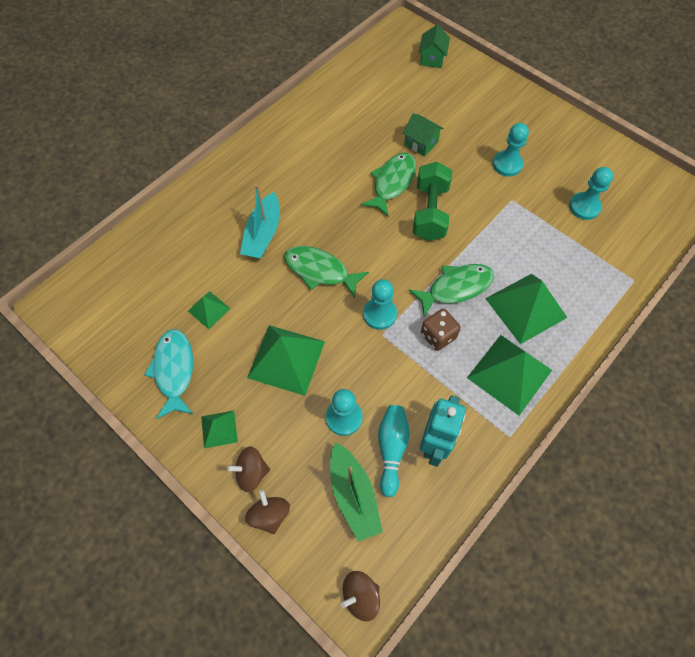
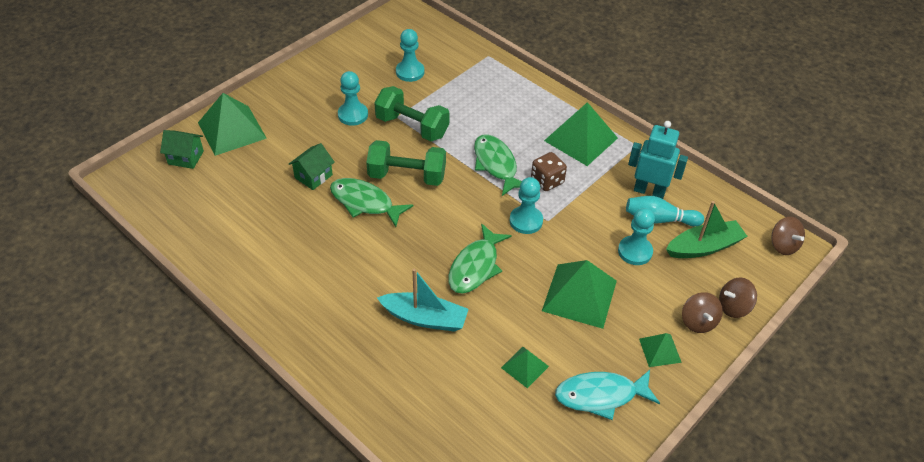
camera: 90 degrees left, 15 degrees down
(499, 213) = (412, 127): none -> green dumbbell
(526, 307) = (516, 122): green pyramid -> green pyramid (232, 130)

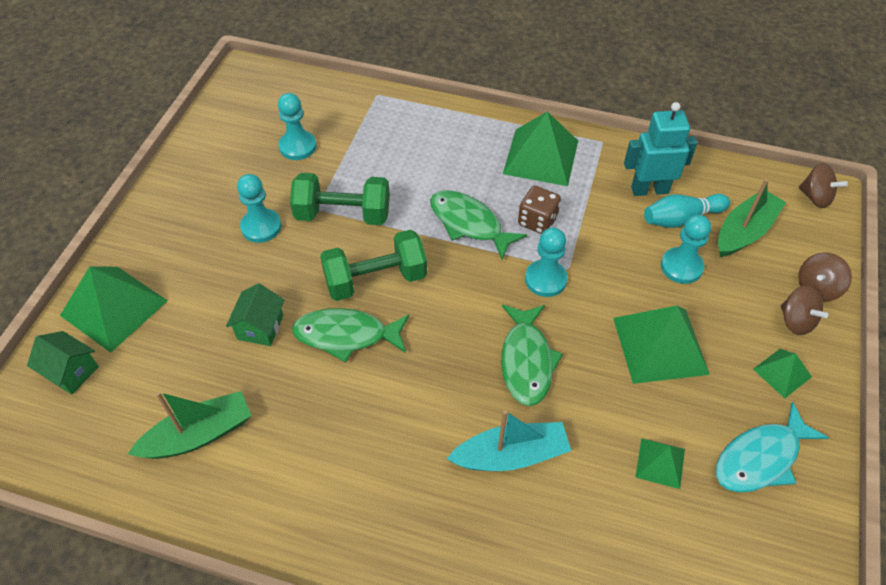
camera: 25 degrees left, 5 degrees up
(186, 157) = (71, 372): green house -> green house turned 45 degrees clockwise
(237, 224) = (199, 435): none -> green boat

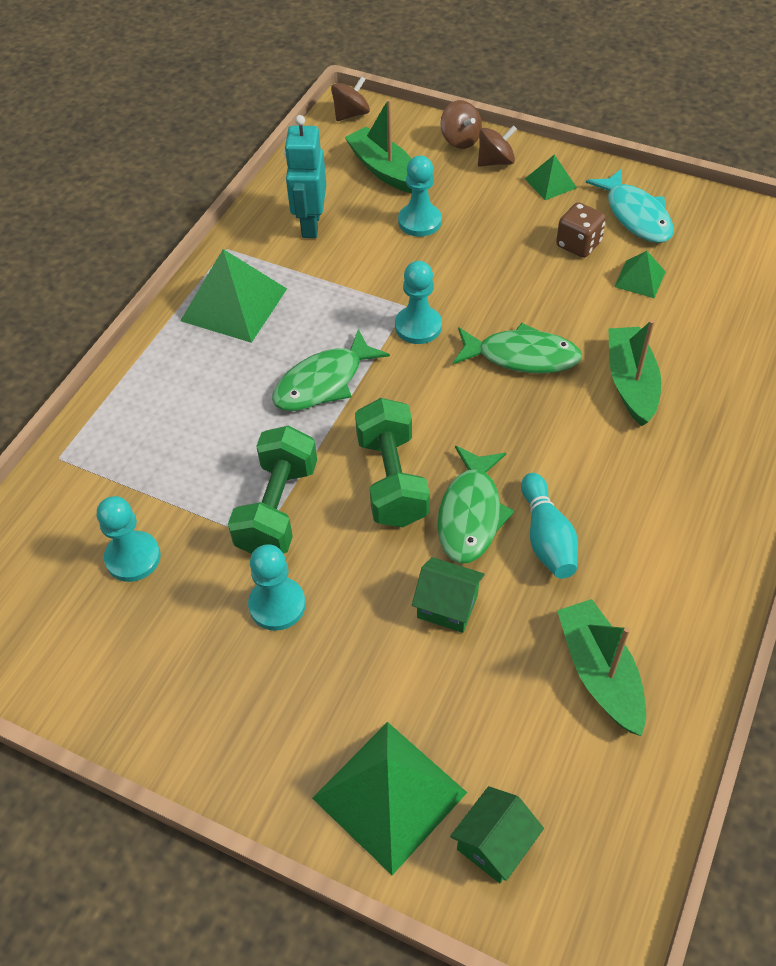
camera: 80 degrees left, 0 degrees up
(511, 455) = (631, 383): turquoise boat -> green boat
(537, 221) = (333, 321): brown dice -> brown dice (578, 244)
(660, 345) = (512, 255): green pyramid -> none
(681, 218) = (356, 209): turquoise bowling pin -> turquoise bowling pin (546, 537)

